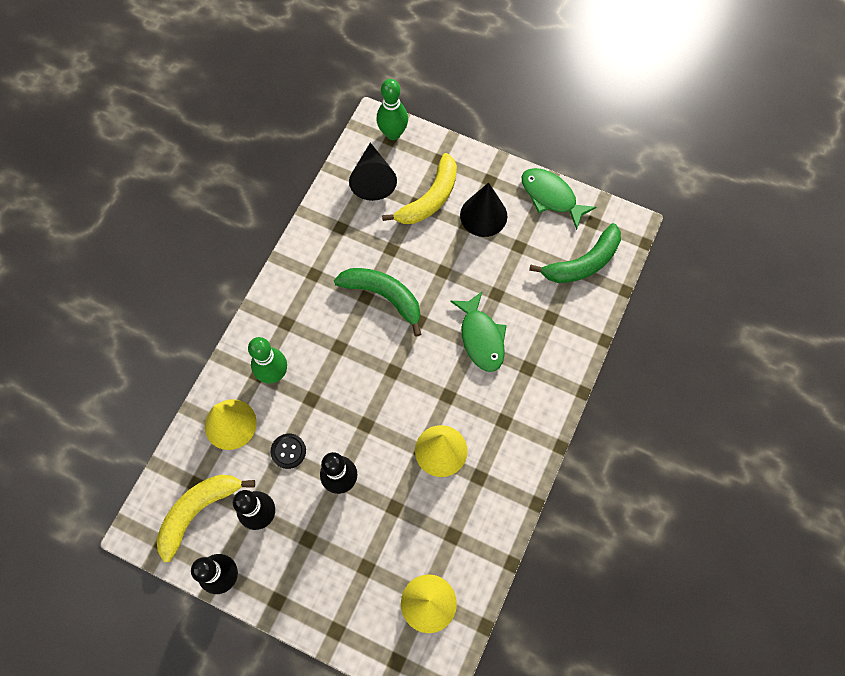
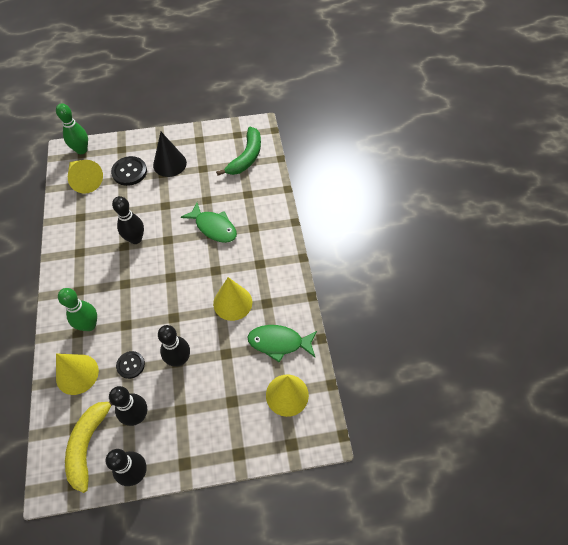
camera: 35 degrees left, 10 degrees down
(373, 179) = (85, 180): black cone -> yellow cone
(383, 296) = (135, 239): green banana -> black bowling pin
(430, 198) = (129, 172): yellow banana -> black button
(551, 196) = (203, 134): green fish -> green fish (279, 342)

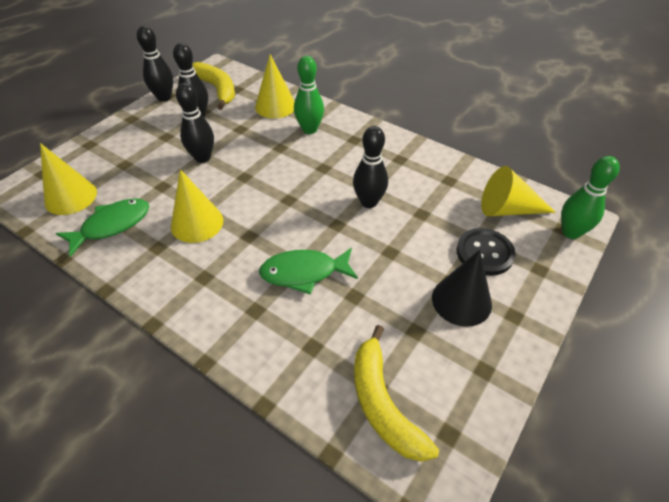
camera: 135 degrees right, 10 degrees down
(130, 365) = (240, 132): black button -> none
(246, 157) = (383, 404): green banana -> yellow banana

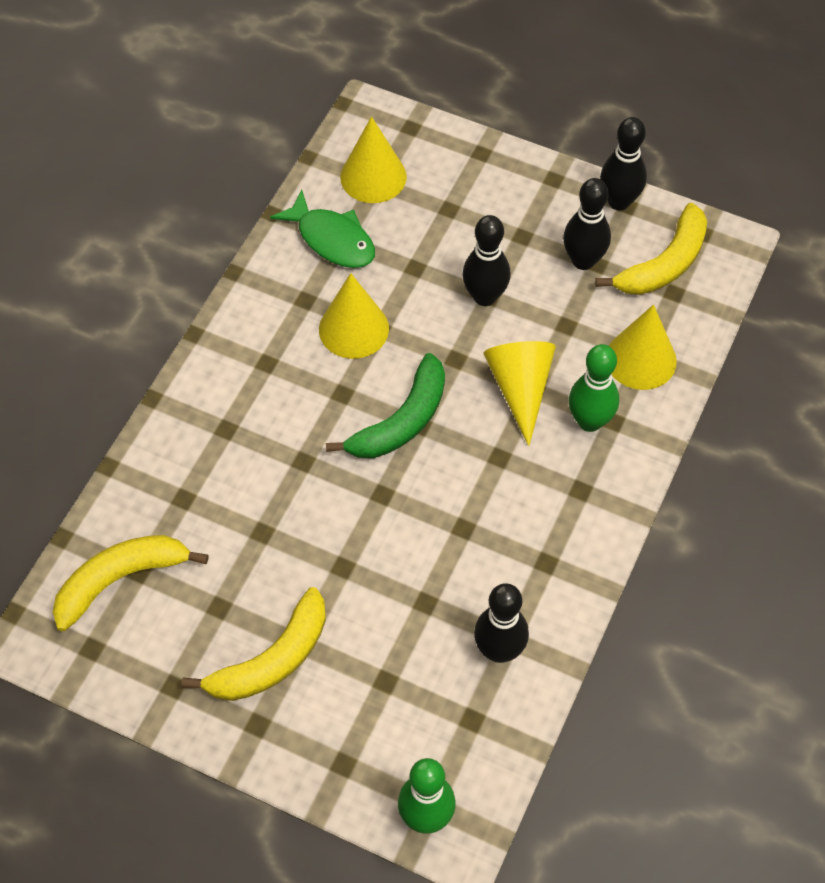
camera: 80 degrees right, 10 degrees up
(282, 208) = (402, 421): none -> green banana
(304, 273) = (290, 469): green fish -> none
(369, 202) = (435, 529): black bowling pin -> black bowling pin (499, 650)
(461, 301) = (272, 659): black cone -> yellow banana
(484, 253) = (361, 690): black button -> none
(508, 209) = (459, 726): yellow cone -> yellow cone (520, 389)

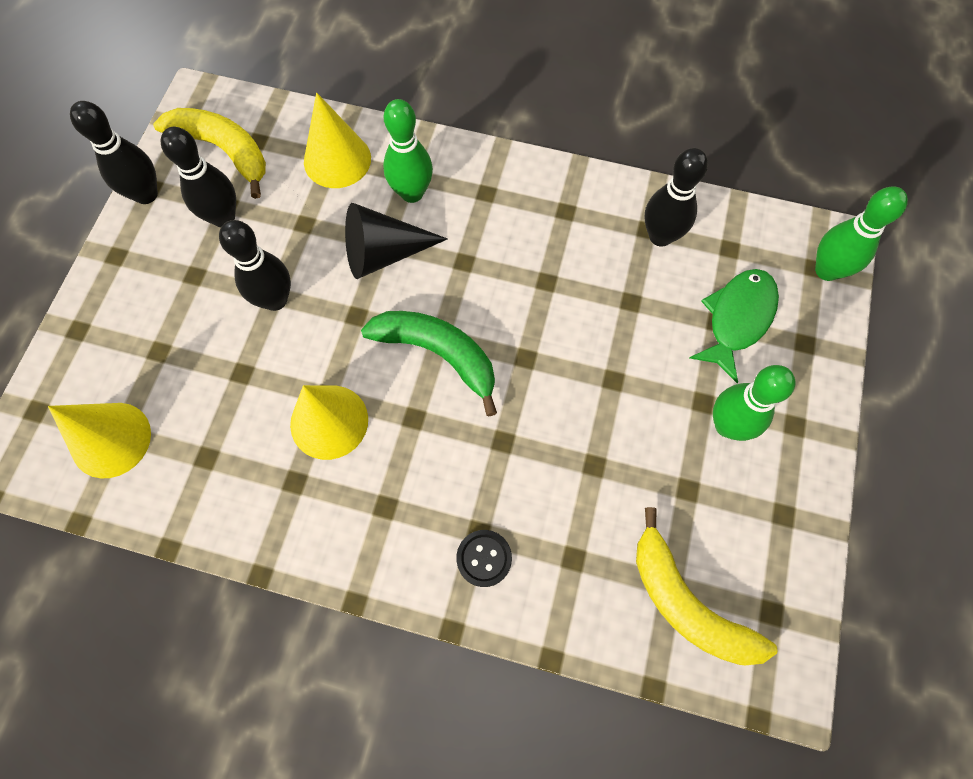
camera: 100 degrees left, 10 degrees up
(203, 430) = (484, 558): none -> black button
(272, 659) = (727, 425): yellow banana -> green bowling pin
(332, 239) = (206, 468): green fish -> green fish (737, 319)
(520, 389) = (384, 253): yellow cone -> black cone

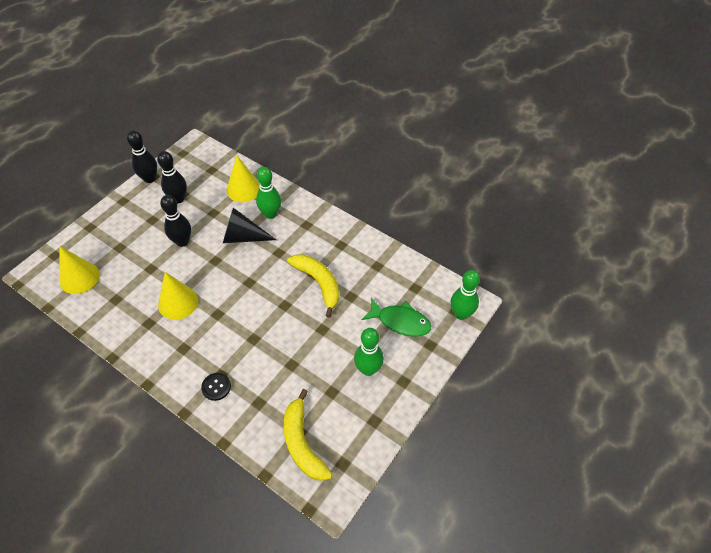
camera: 20 degrees right, 15 degrees down
(224, 150) = (194, 170): yellow banana -> yellow banana (318, 283)
(438, 354) = (244, 289): green banana -> none
(660, 236) = (382, 271): black bowling pin -> none
(737, 319) = (400, 322): green fish -> green fish turned 60 degrees clockwise

